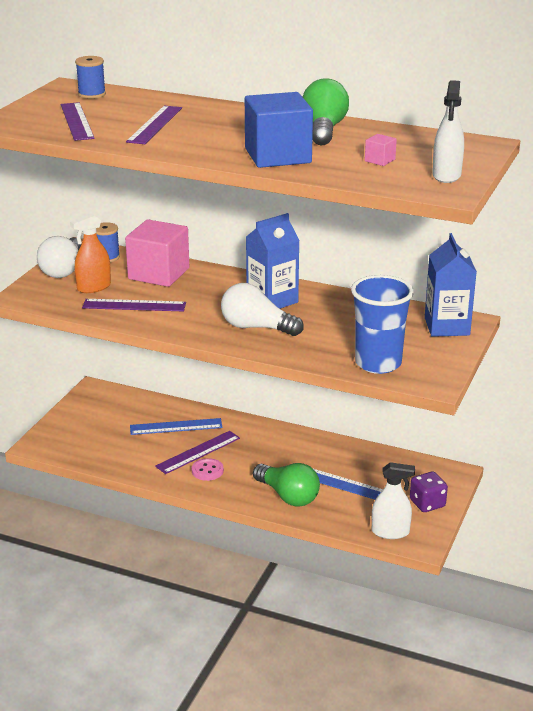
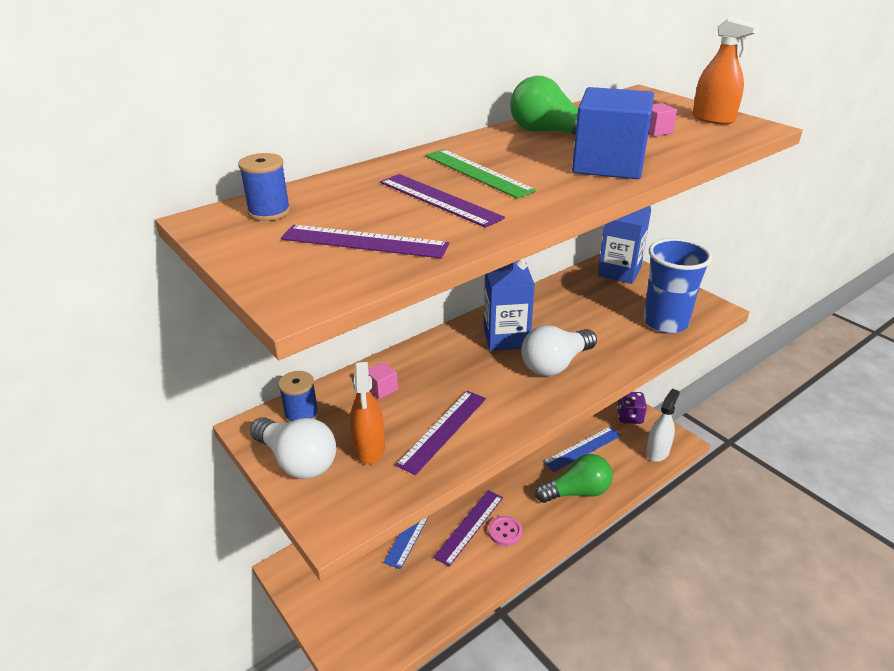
camera: 60 degrees left, 5 degrees up
(159, 273) = (382, 389): pink cube -> pink cube, size x0.40
(198, 452) = (469, 526): purple ruler -> purple ruler turned 45 degrees clockwise
(212, 125) = (477, 173): none -> green ruler
(446, 175) = (713, 119): white spray bottle -> orange spray bottle

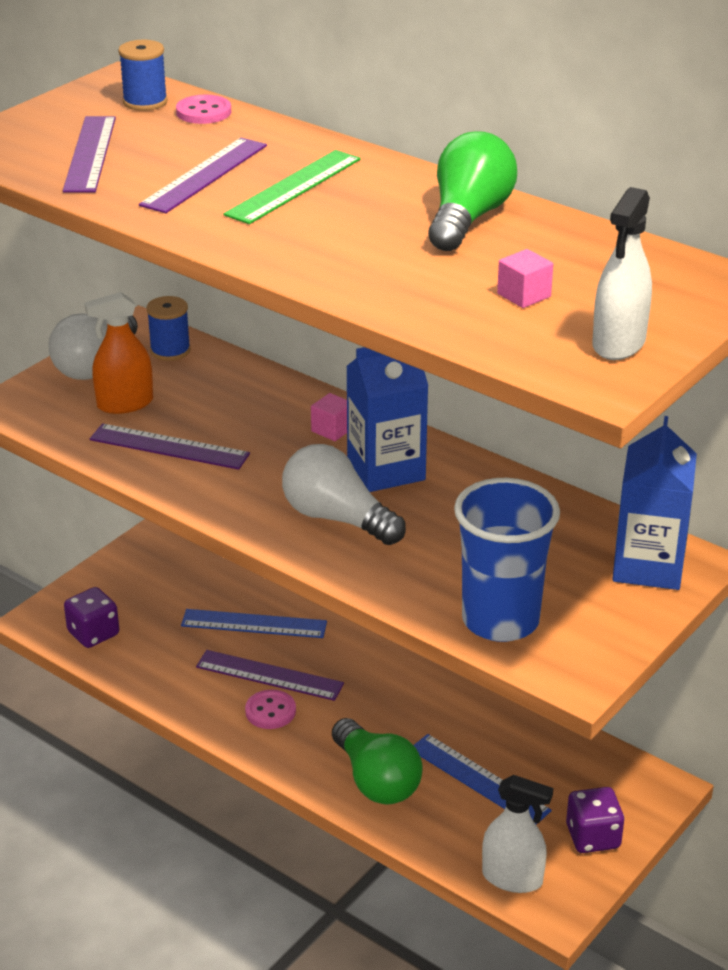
camera: 75 degrees right, 0 degrees up
(314, 191) = (203, 112): none -> pink button
(382, 389) = (234, 392): pink cube -> pink cube (332, 430)
(388, 628) = (93, 633): none -> purple dice
(608, 164) = (361, 264): blue cube -> none
(713, 119) = (619, 343): orange spray bottle -> white spray bottle

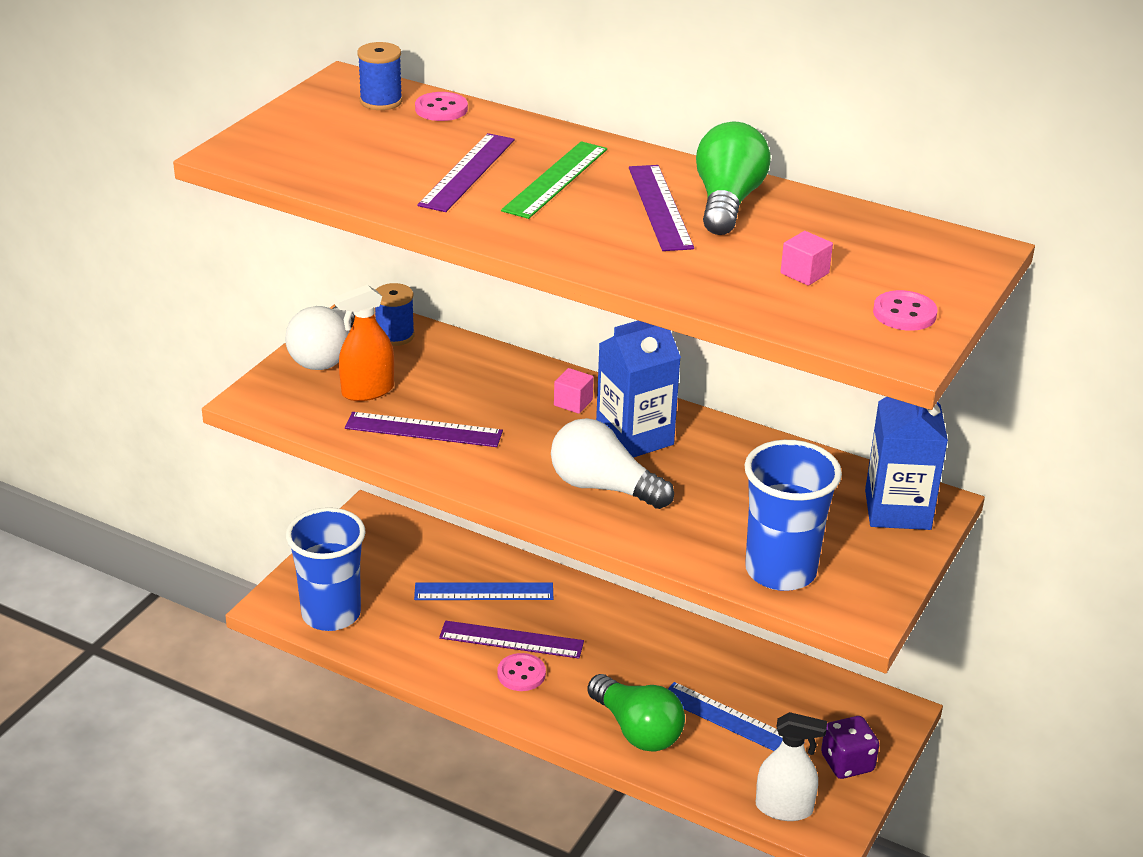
camera: 10 degrees left, 0 degrees up
(90, 154) = (349, 156): purple ruler -> purple ruler (659, 207)
(93, 633) = (331, 614): purple dice -> blue cup
(619, 343) = (904, 313): white spray bottle -> pink button

